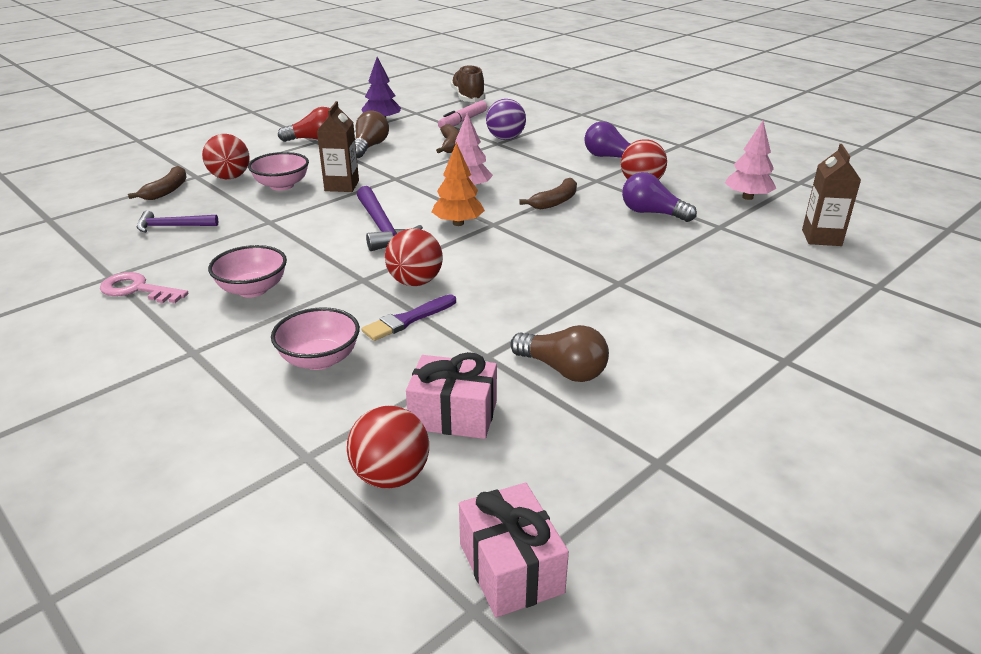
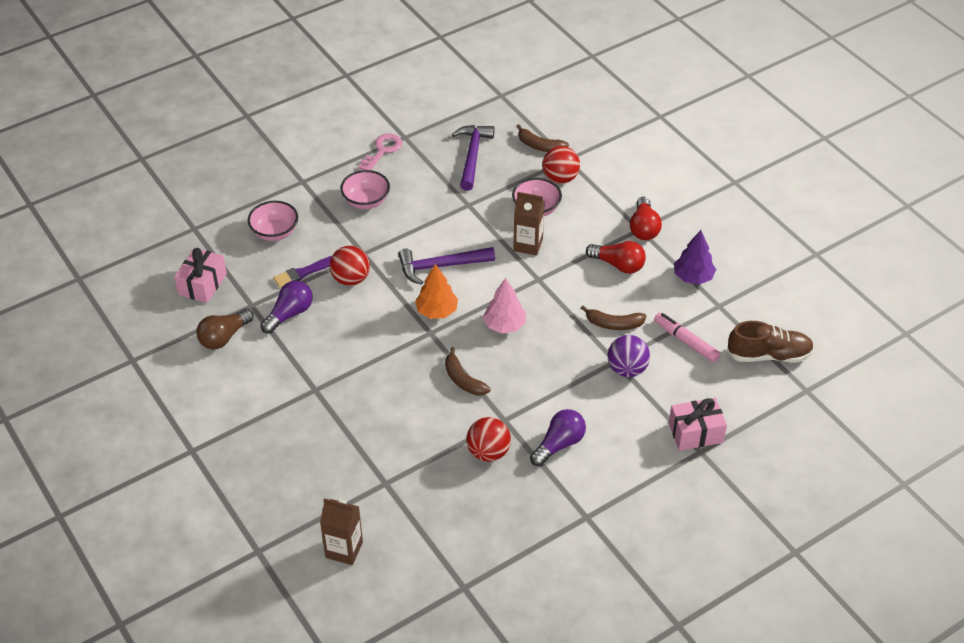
camera: 100 degrees right, 15 degrees up
(172, 226) = (472, 156): purple hammer -> purple hammer, size x1.54
(369, 147) = (618, 265): brown light bulb -> red light bulb
(391, 476) = (166, 257): red ball -> none
(408, 320) = (304, 272): purple brush -> purple brush turned 90 degrees counterclockwise
(510, 568) = (93, 292): pink gift -> pink gift (695, 433)
(652, 213) = (423, 442): purple light bulb -> purple light bulb (289, 314)
(747, 197) = (438, 527): pink tree -> none

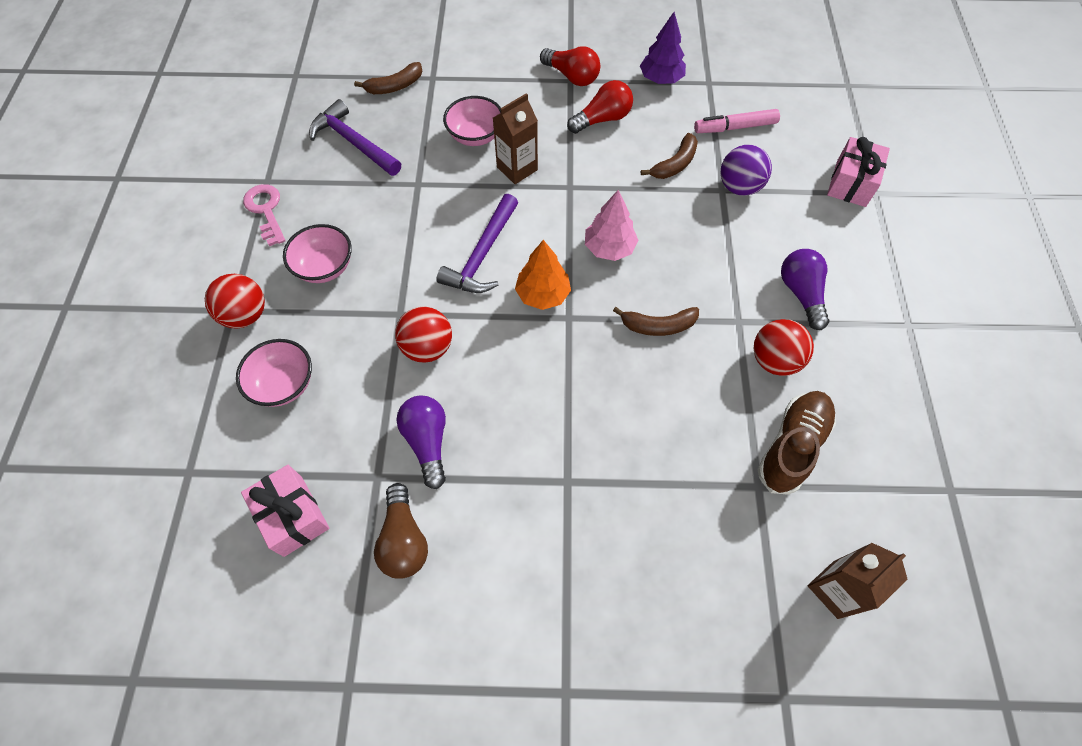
camera: 55 degrees left, 15 degrees up
(304, 272) = (375, 389): purple brush -> none
(560, 178) = (452, 96): red ball -> red ball (246, 315)
(768, 355) = (791, 84): brown shoe -> brown shoe (792, 446)

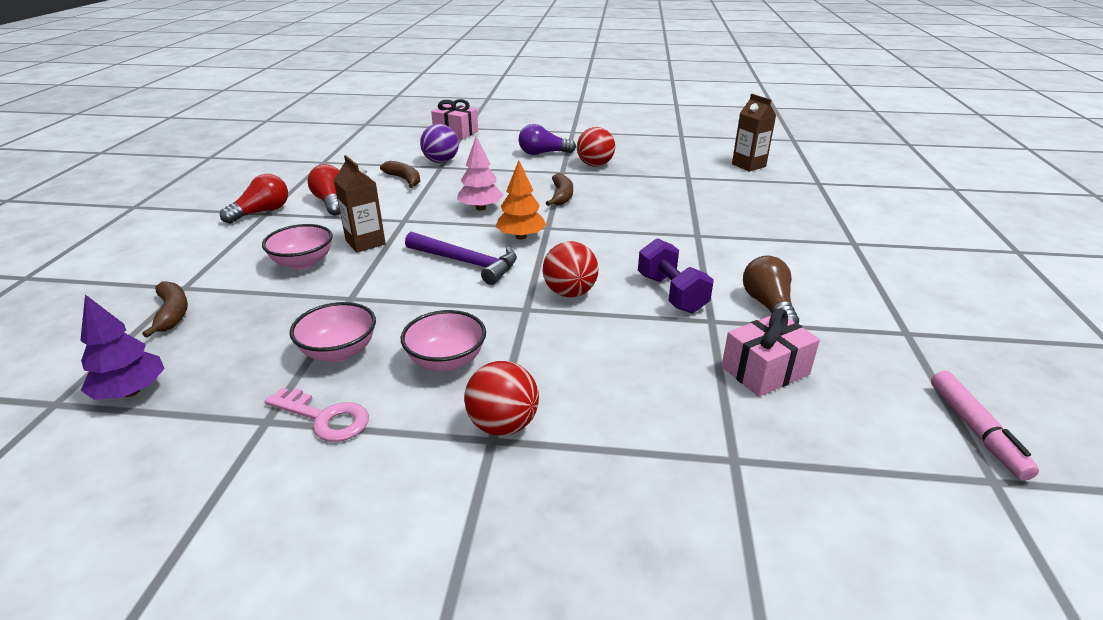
camera: 85 degrees left, 30 degrees down
(266, 210) = (325, 418): pink key -> pink key turned 135 degrees counterclockwise
(284, 384) = (609, 385): pink bowl -> pink bowl (339, 351)
(353, 142) = (249, 344): purple hammer -> none
(404, 540) = (768, 306): brown light bulb -> brown light bulb turned 90 degrees counterclockwise
(427, 442) = (671, 293): purple light bulb -> purple dumbbell
(661, 79) = (302, 177): purple tree -> purple tree (131, 391)
(735, 127) = (380, 158): pink marker -> pink marker (976, 430)
(792, 446) = (658, 166): brown shoe -> none

